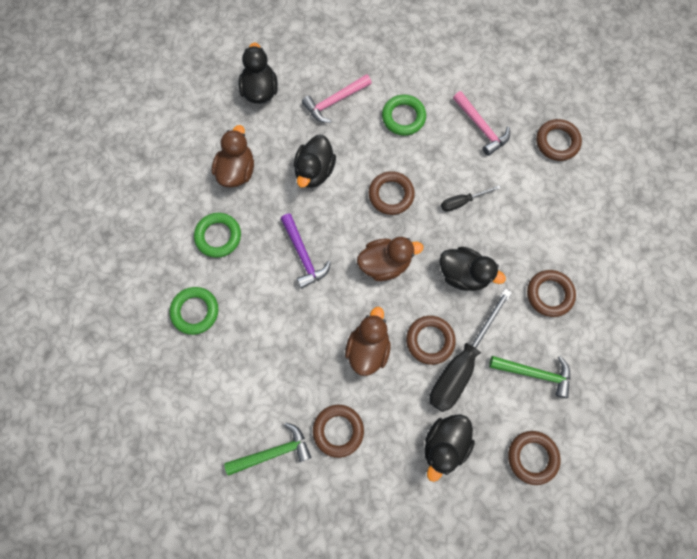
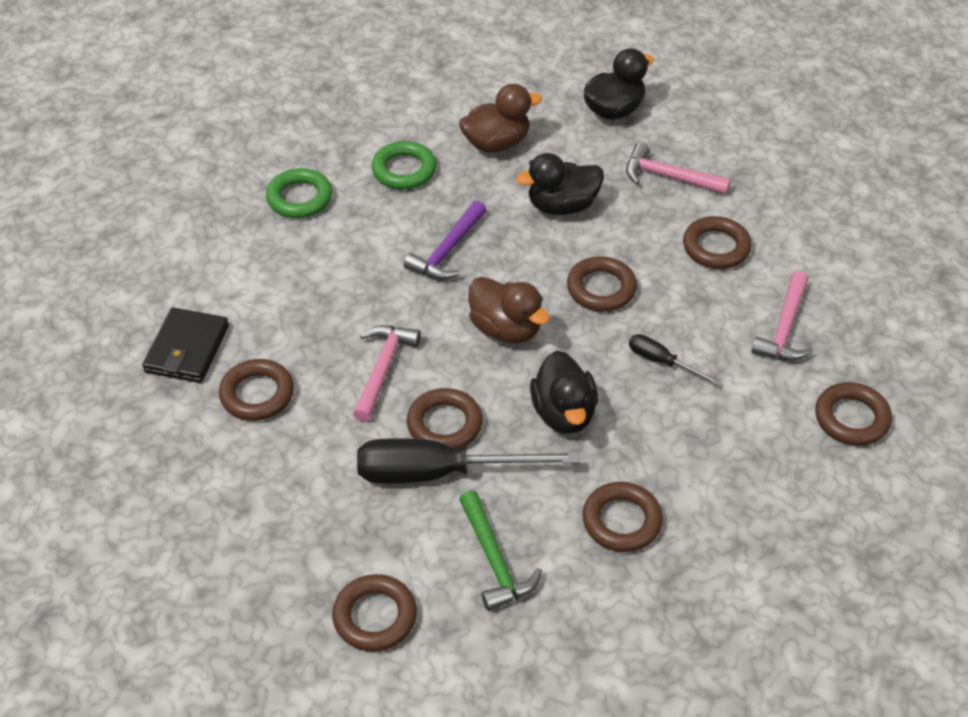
camera: 55 degrees right, 25 degrees down
(273, 452) = (187, 349): green hammer -> black wallet
(368, 348) = (383, 369): brown duck -> pink hammer
(403, 117) = (716, 247): green ring -> brown ring
(444, 444) = (320, 509): black duck -> none

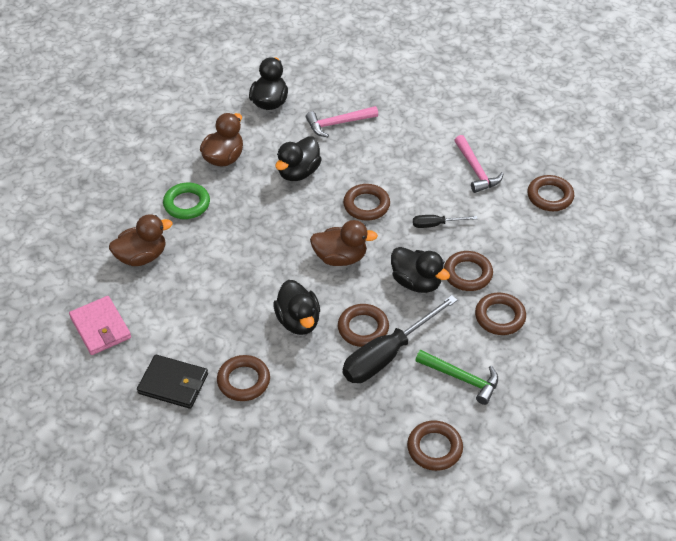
camera: 40 degrees left, 0 degrees up
(183, 245) = (100, 327): none -> pink wallet
(187, 349) = (173, 383): black wallet -> black wallet turned 45 degrees counterclockwise
(300, 198) = (142, 256): green ring -> brown duck
(383, 369) = (298, 321): pink hammer -> black duck
(447, 251) = (263, 235): purple hammer -> none
(716, 247) = (401, 148): brown ring -> brown ring (467, 274)

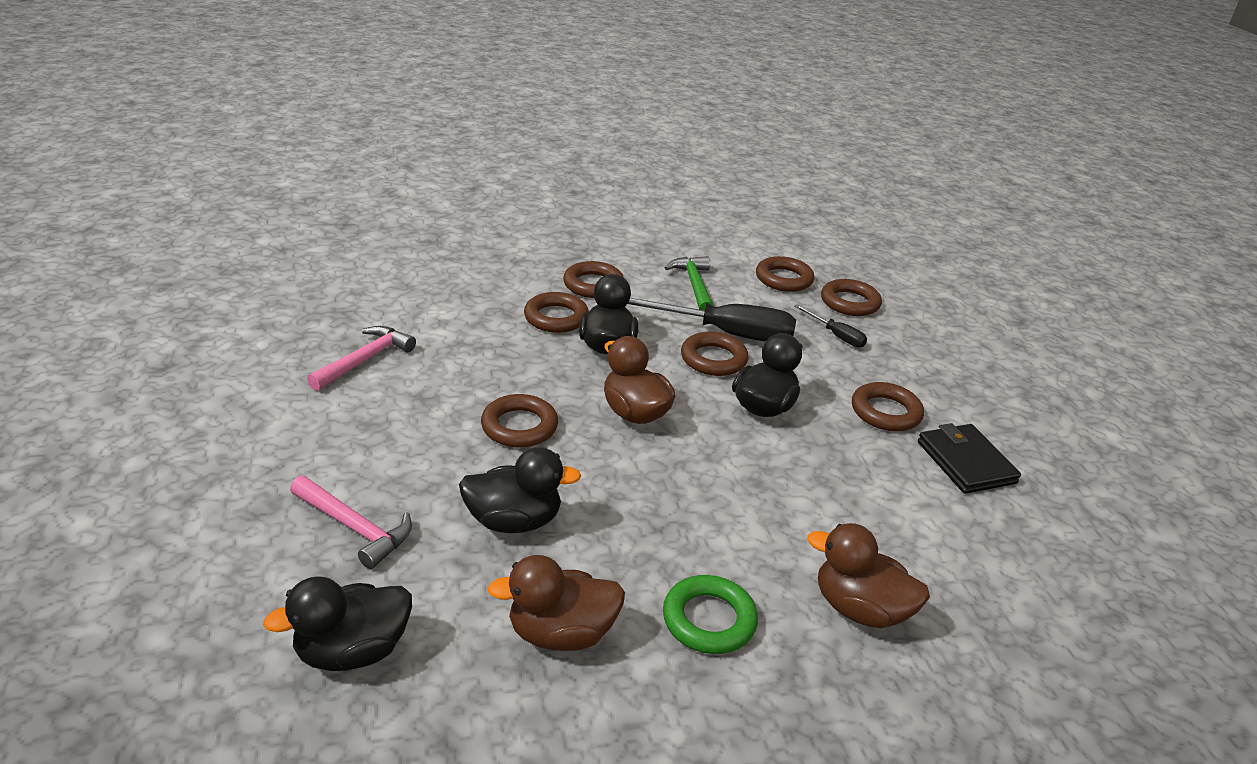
camera: 130 degrees left, 15 degrees down
(100, 327) = (1006, 576): pink wallet -> none
(436, 224) = (499, 360): black screwdriver -> black screwdriver (836, 335)
(550, 196) = (371, 298): brown ring -> brown ring (849, 302)

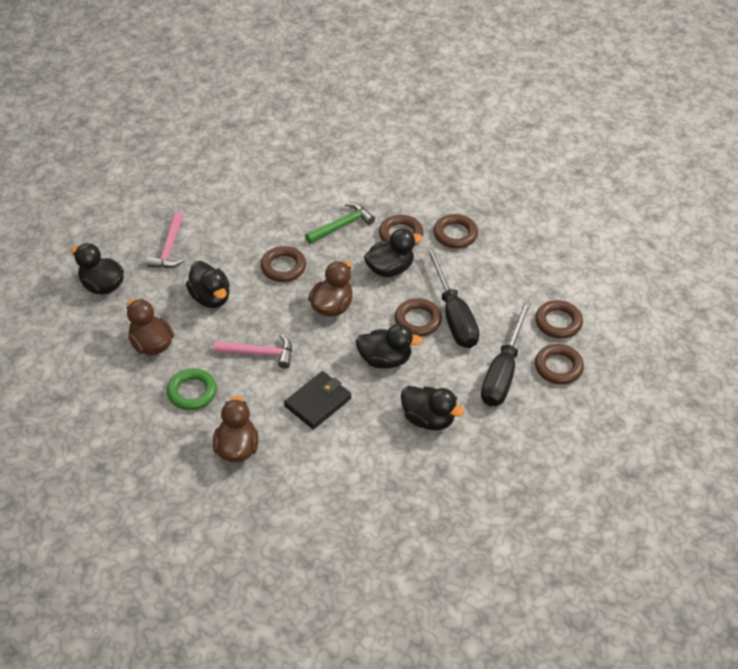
camera: 65 degrees right, 15 degrees up
(365, 360) = (292, 184): pink hammer -> pink hammer (260, 353)
(694, 285) = (502, 280): green hammer -> green hammer (342, 225)
(836, 335) = (503, 371): black screwdriver -> black screwdriver, size x2.07
(885, 412) = (428, 419): brown ring -> black duck
(965, 462) = (403, 470): black wallet -> black wallet (318, 402)

